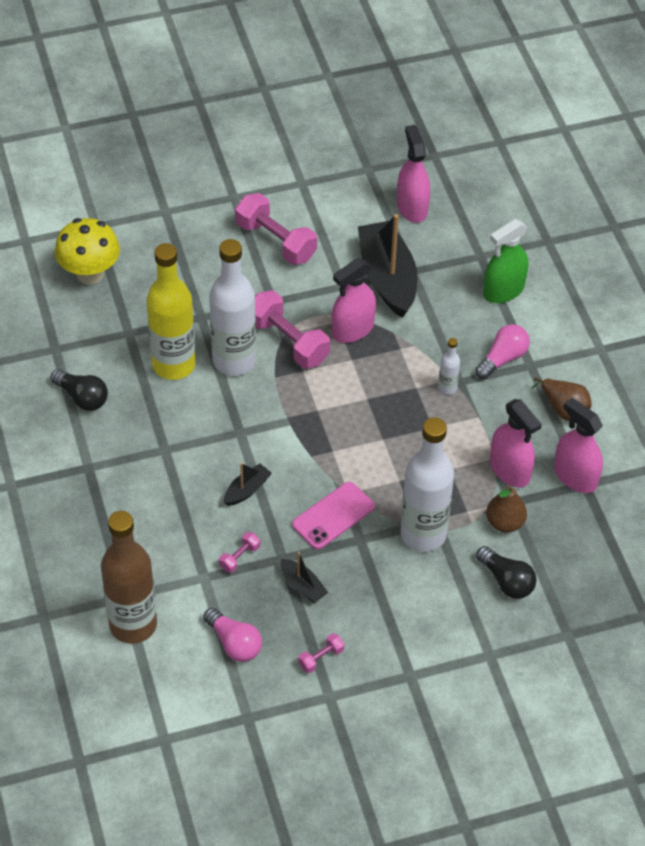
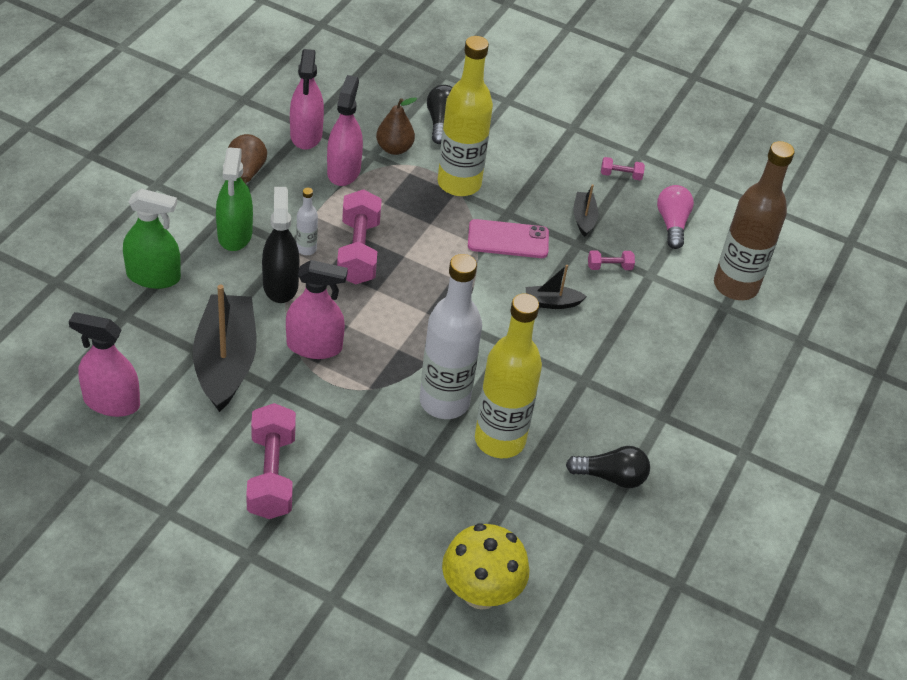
camera: 140 degrees left, 5 degrees down
(82, 397) = (611, 477): black light bulb -> black light bulb turned 105 degrees clockwise
(288, 341) = (379, 380): pink dumbbell -> pink dumbbell (358, 251)
(387, 278) = (225, 362): black boat -> black boat turned 150 degrees clockwise
(412, 207) = (111, 402): pink spray bottle -> pink spray bottle turned 75 degrees clockwise
(423, 534) = (459, 183): white bottle -> yellow bottle
(427, 350) = (280, 285): none -> black spray bottle
(503, 359) = (235, 234): pink light bulb -> green spray bottle

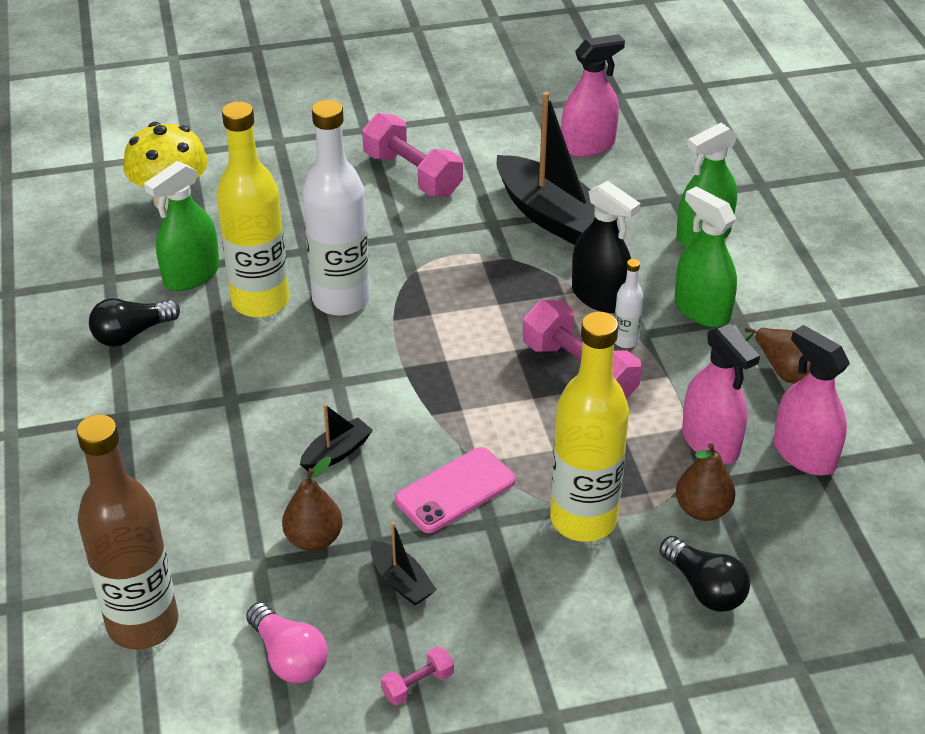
camera: 145 degrees right, 5 degrees down
(314, 346) = (502, 270): pink spray bottle -> none
(528, 500) = (191, 275): none -> green spray bottle
(609, 267) = (314, 539): pink dumbbell -> brown pear

